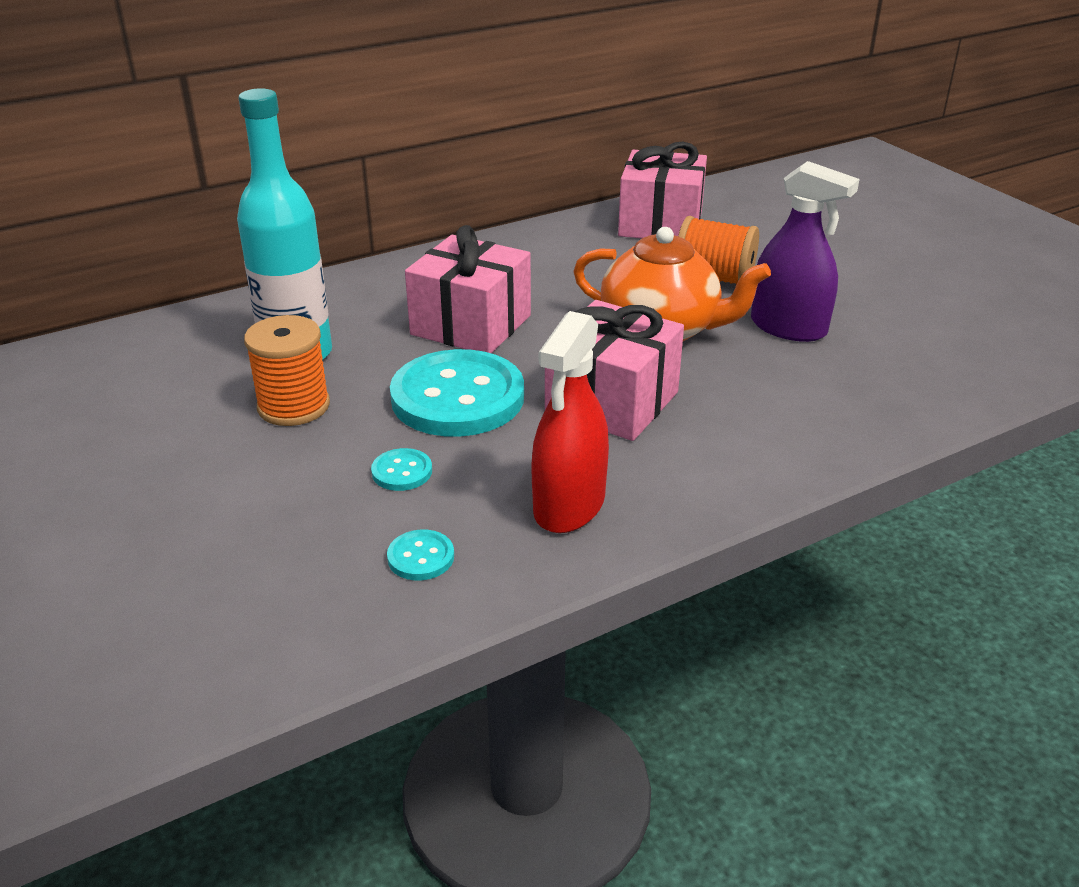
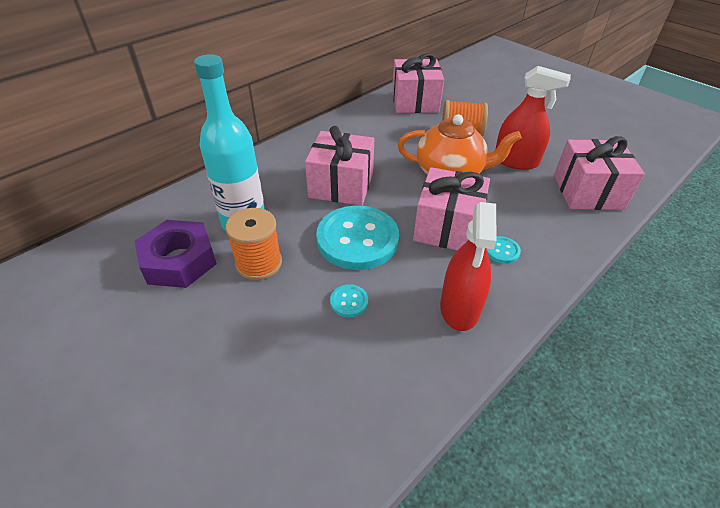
camera: 15 degrees left, 10 degrees up
(183, 387) = (179, 260): none -> purple nut
(421, 557) = (390, 366): turquoise button -> turquoise button (502, 251)
(788, 327) = (516, 161): purple spray bottle -> red spray bottle
(892, 386) = (587, 192): none -> pink gift

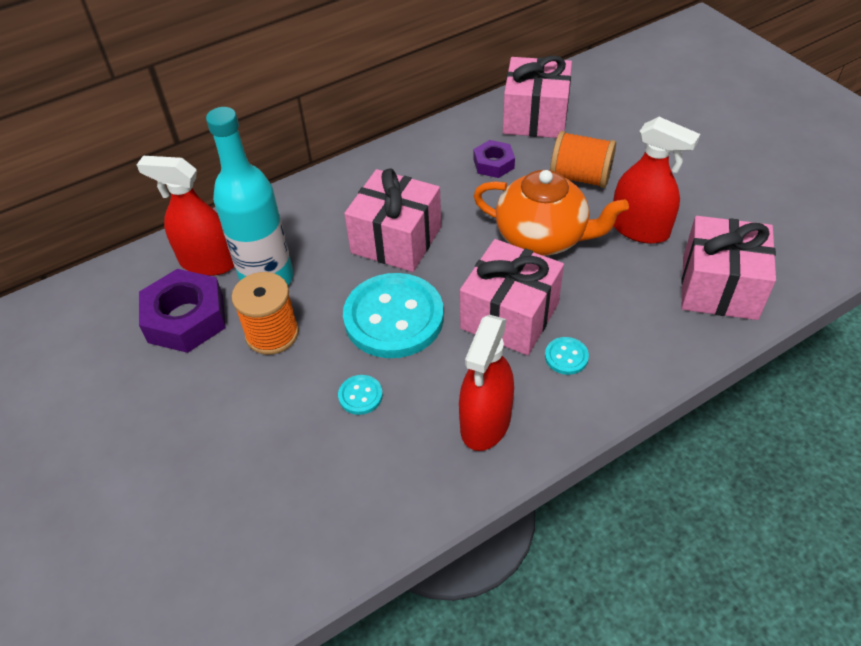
camera: 15 degrees right, 5 degrees up
(190, 216) = (208, 262): none -> red spray bottle
(396, 131) = (493, 164): none -> purple nut

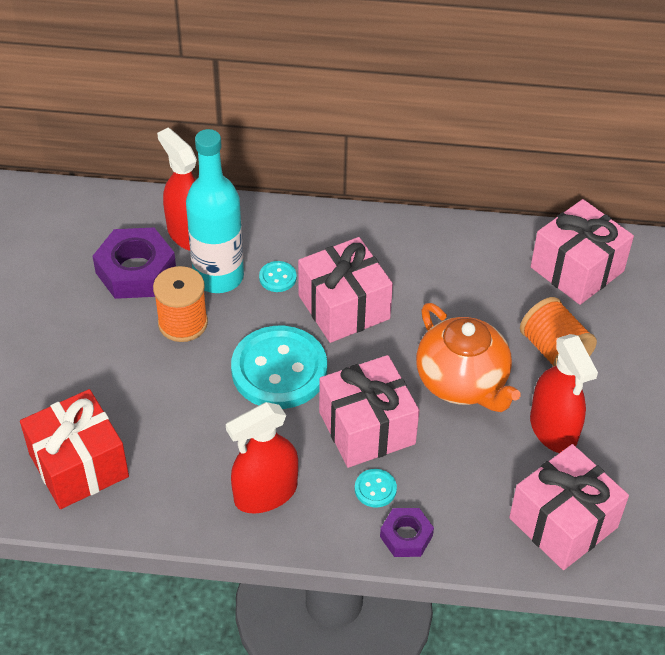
camera: 35 degrees right, 0 degrees up
(294, 519) = (78, 465): none -> red gift
(360, 396) = (199, 412): turquoise button -> turquoise button (277, 278)
(493, 164) = (492, 290): purple nut -> purple nut (406, 536)

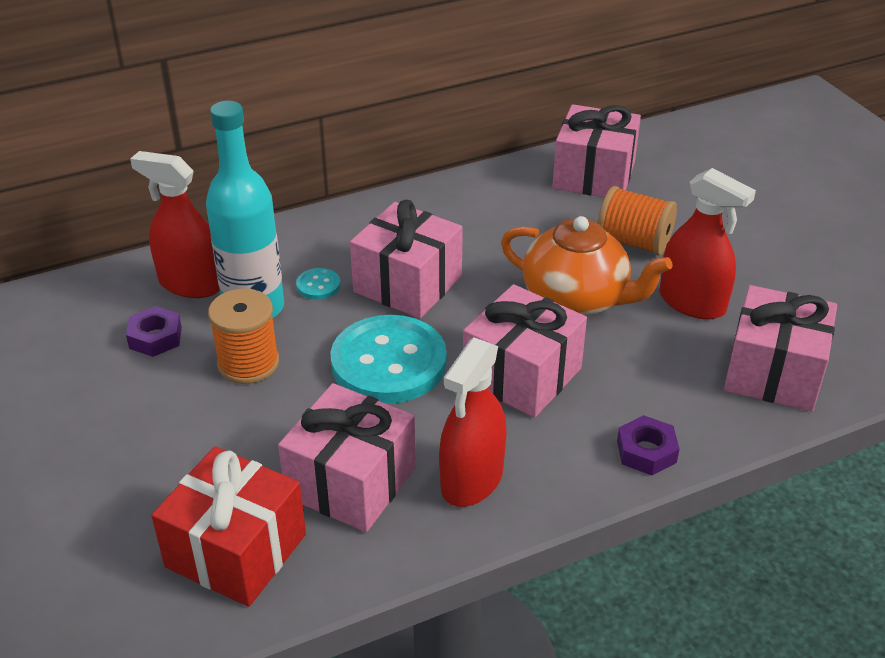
camera: 30 degrees left, 10 degrees down
(136, 271) = (155, 337): purple nut -> purple nut, size x0.57
(184, 453) = (351, 482): none -> pink gift
(375, 489) = (579, 424): turquoise button -> none

